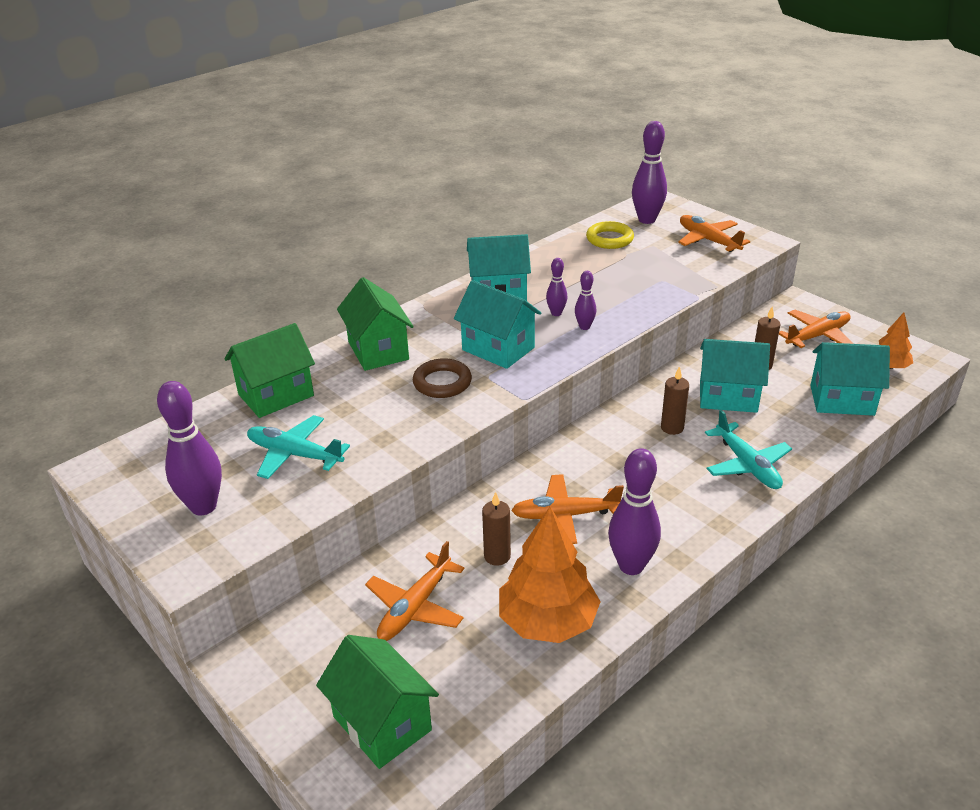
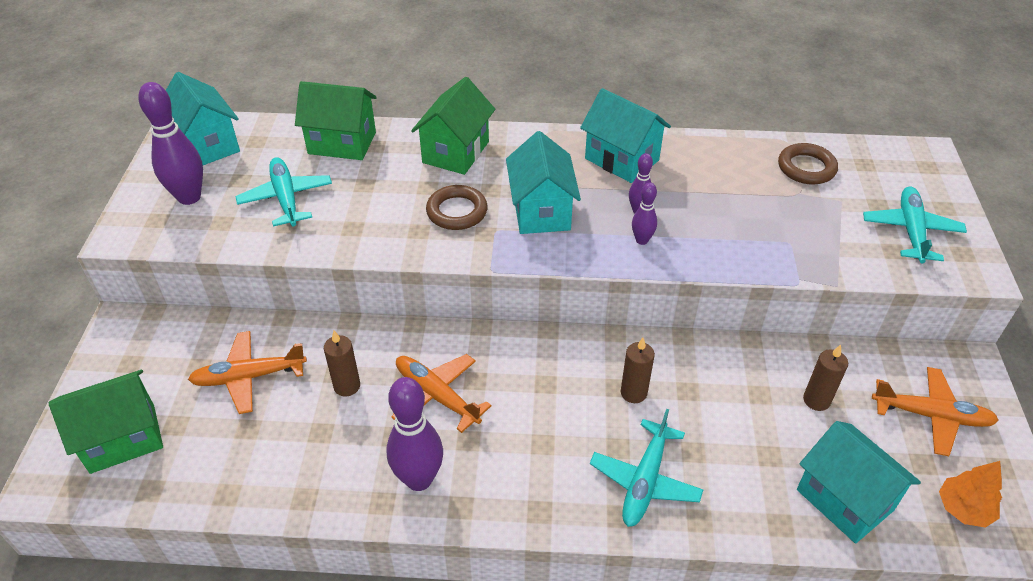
camera: 45 degrees right, 10 degrees up
(382, 723) = (123, 438): green house -> green house turned 60 degrees clockwise
(547, 621) = (304, 465): orange tree -> none
(609, 239) = (806, 168): yellow ring -> brown ring
(647, 220) = (879, 169): purple bowling pin -> none
(708, 240) = (911, 231): orange plane -> turquoise plane
(728, 397) = (731, 405): turquoise house -> turquoise house (207, 145)

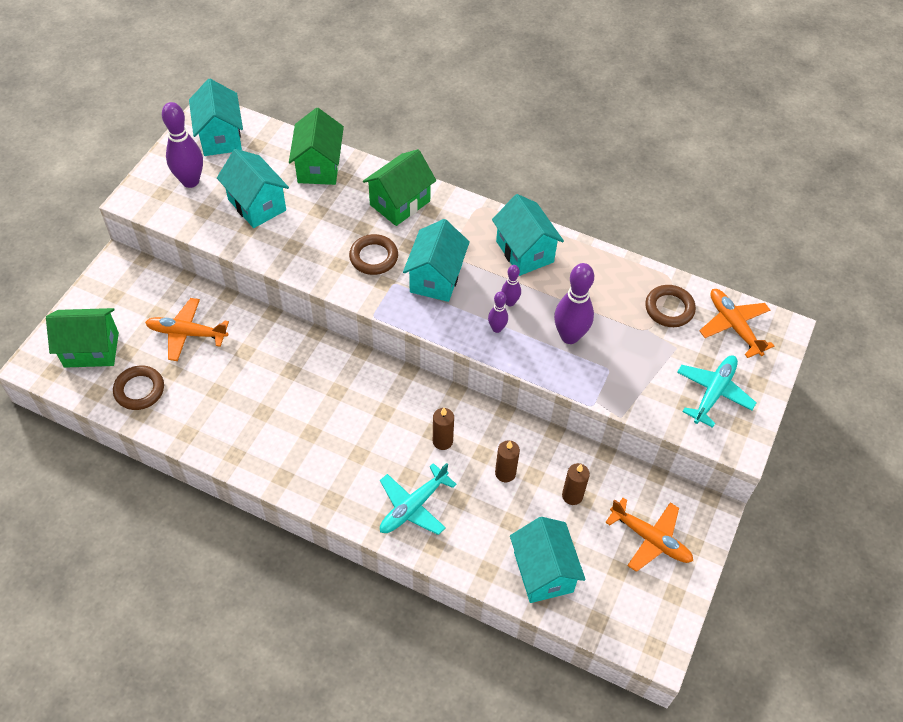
camera: 20 degrees right, 10 degrees up
(212, 466) = (139, 390): none -> brown ring
(286, 199) = (257, 205): turquoise plane -> turquoise house
(342, 143) = (319, 167): green house -> green house turned 60 degrees clockwise
(347, 386) = (248, 364): brown candle -> brown candle (505, 473)
(419, 479) = (265, 448): purple bowling pin -> purple bowling pin (569, 336)
(437, 396) = (305, 393): orange plane -> orange plane (734, 326)
(963, 509) = (624, 611): orange tree -> none

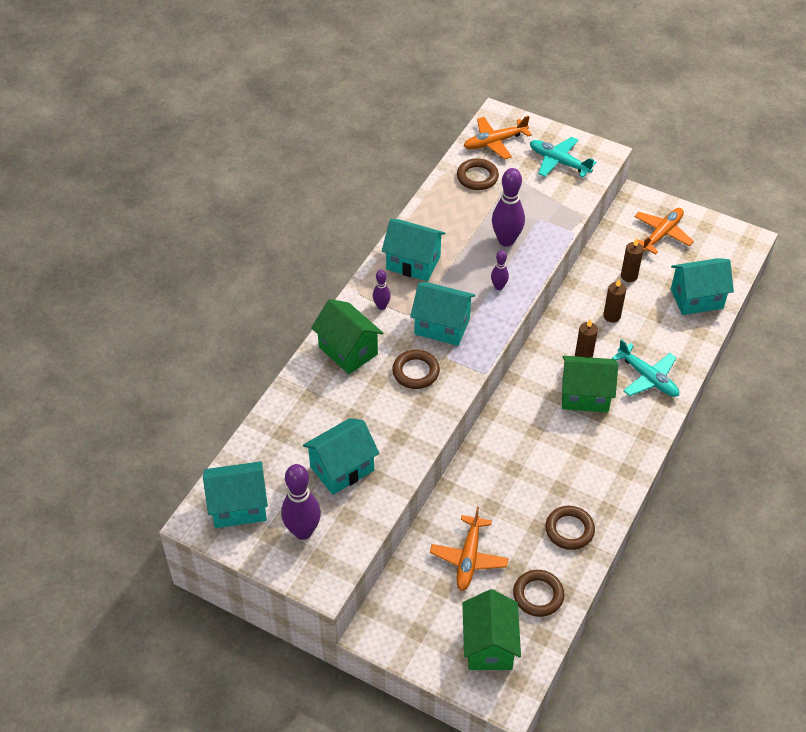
camera: 85 degrees left, 5 degrees down
(212, 419) = (569, 530): none -> brown ring
(319, 167) = (293, 416): green house -> green house (585, 396)
(510, 302) = (470, 276): purple bowling pin -> purple bowling pin (381, 306)
(524, 252) = (413, 263): turquoise house -> turquoise house turned 45 degrees clockwise

